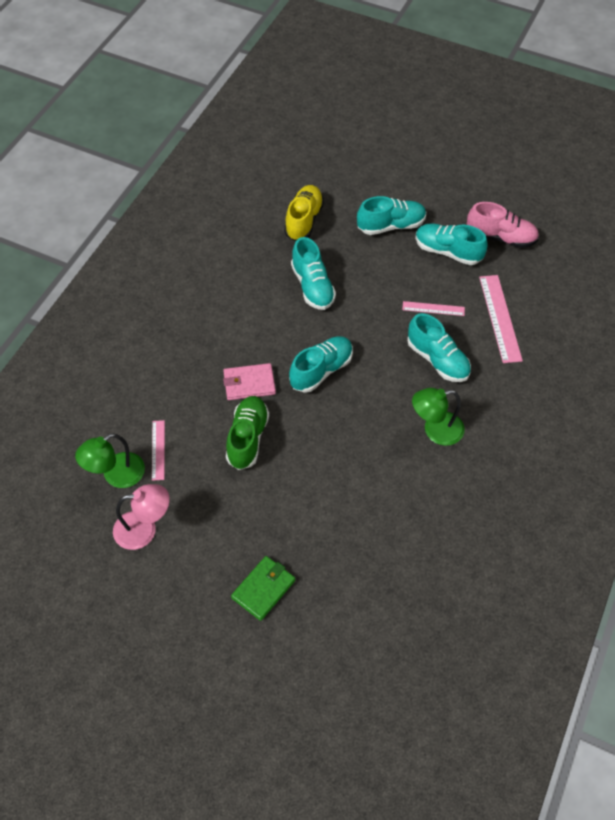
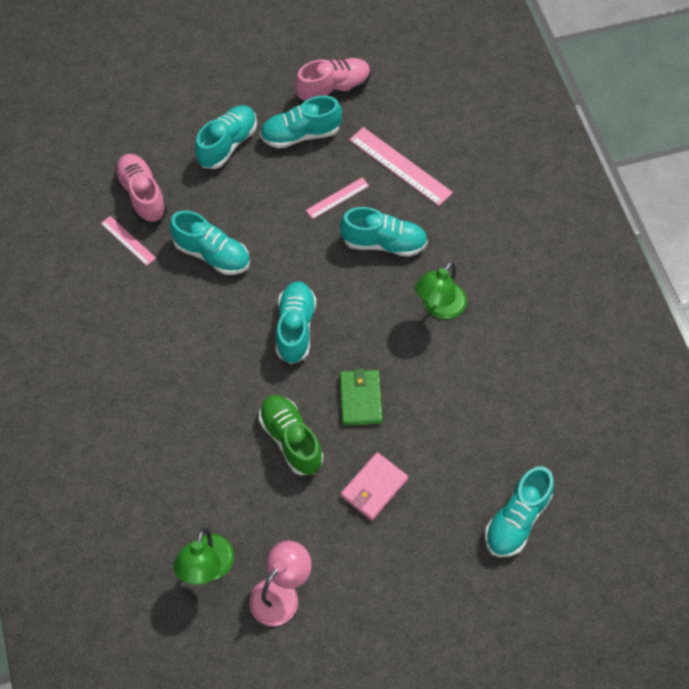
camera: 40 degrees left, 5 degrees up
(158, 450) = (222, 514): pink ruler -> pink ruler (128, 240)
(249, 383) = (244, 389): pink wallet -> pink wallet (374, 488)
(263, 589) = (430, 557): green wallet -> green wallet (360, 399)
(303, 220) = (142, 195): yellow shoe -> pink shoe
(349, 614) = (516, 520): none -> turquoise shoe

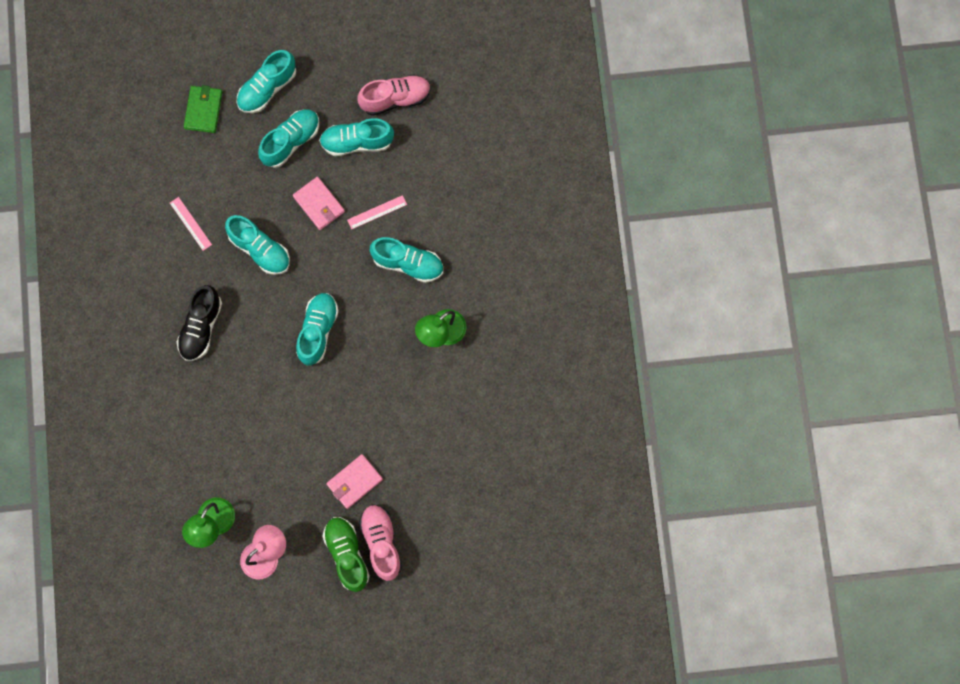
camera: 10 degrees right, 15 degrees up
(142, 195) = (209, 181): pink shoe -> pink shoe (381, 543)
(157, 346) = (201, 327): none -> black shoe
(271, 200) = (319, 204): none -> pink wallet
(291, 440) = (296, 429): green shoe -> green shoe (347, 554)
(360, 399) = (359, 404): green wallet -> green wallet (203, 110)
(400, 166) = (438, 189): pink ruler -> none
(516, 520) = (461, 528): turquoise shoe -> turquoise shoe (267, 88)

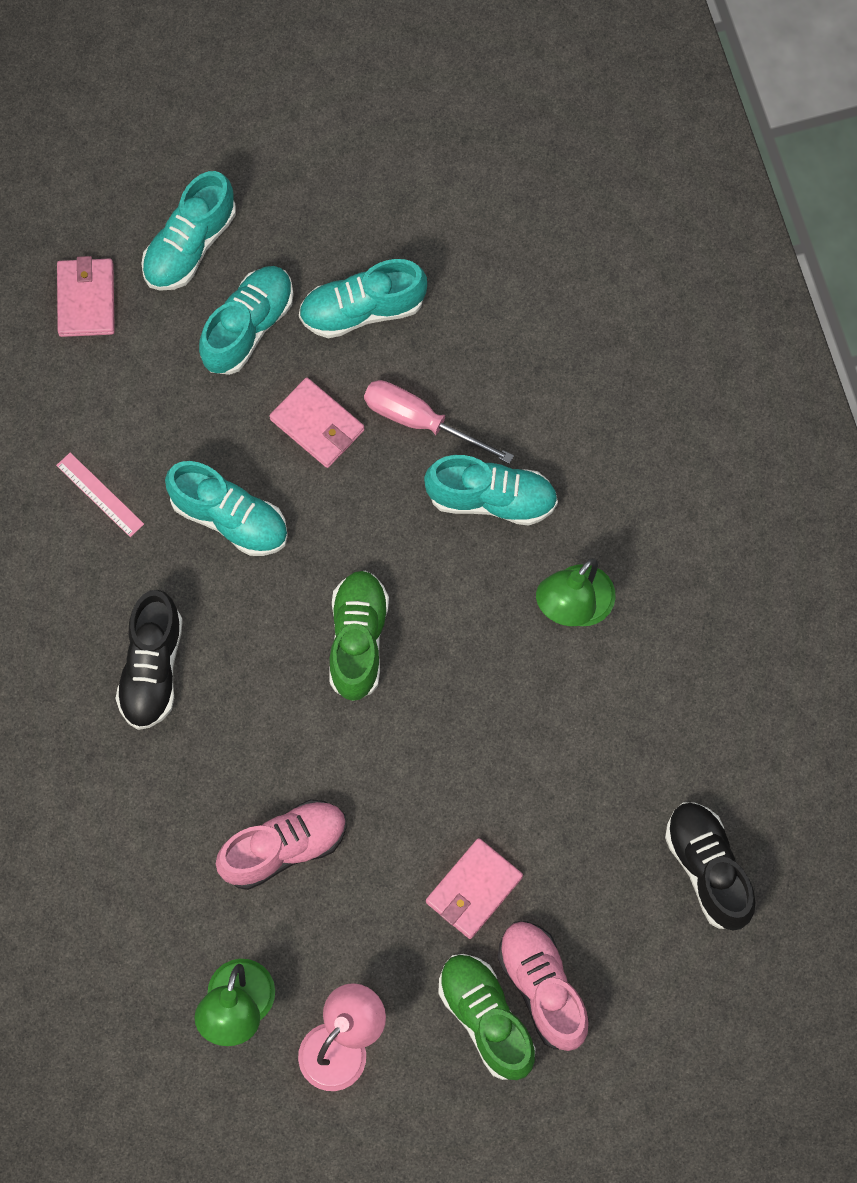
camera: 10 degrees left, 5 degrees down
(203, 110) = (86, 299): green wallet -> pink wallet
(318, 331) = (358, 640): turquoise shoe -> green shoe
(377, 212) = (420, 421): pink ruler -> pink screwdriver
(395, 98) = (414, 227): pink shoe -> pink shoe (284, 848)
(486, 493) = (708, 869): none -> black shoe

